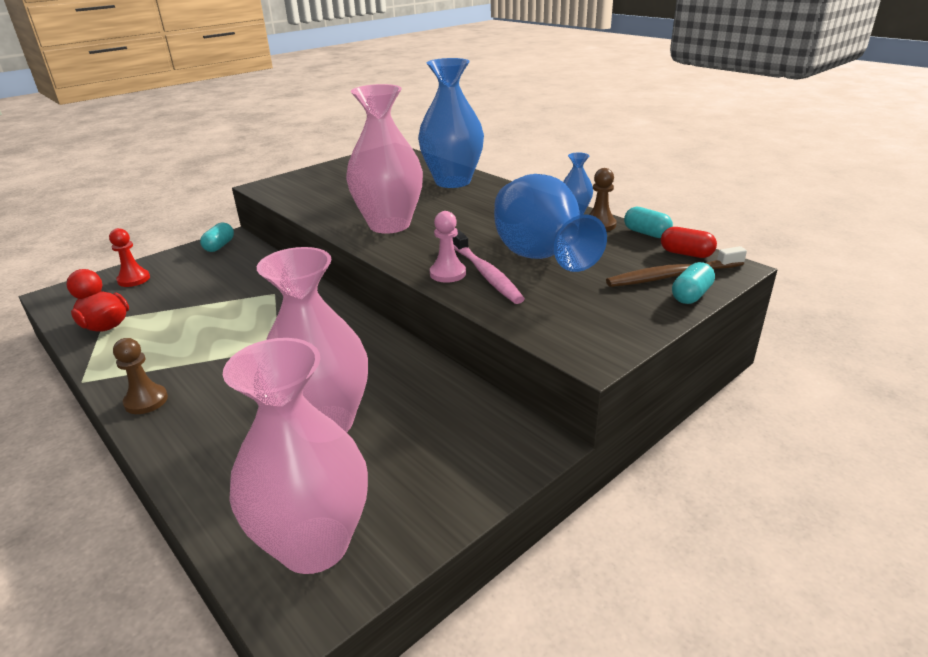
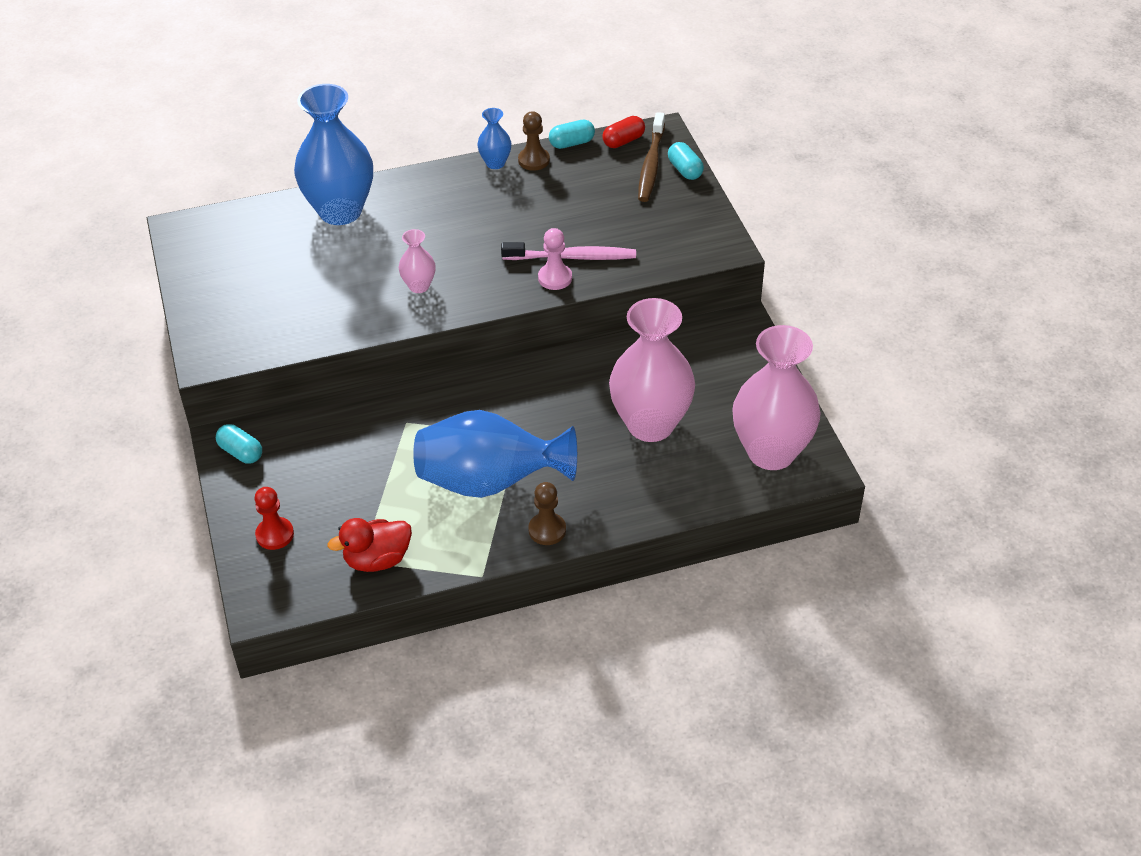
camera: 65 degrees left, 15 degrees up
(389, 225) = (419, 286): pink vase -> pink vase, size x0.45
(539, 258) = (568, 218): blue vase -> blue vase (490, 482)

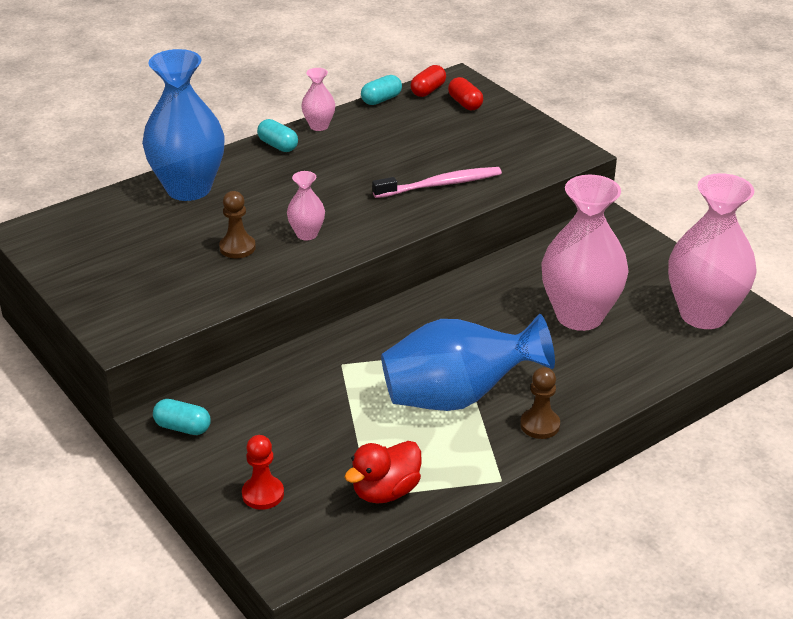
camera: 20 degrees left, 10 degrees down
(495, 163) = (319, 126): blue vase -> pink vase
(534, 160) = (354, 118): brown pawn -> brown pawn (237, 248)
(555, 278) = (435, 204): pink pawn -> none
(651, 164) = (465, 103): brown toothbrush -> red capsule
(685, 170) = (498, 102): turquoise capsule -> turquoise capsule (278, 146)

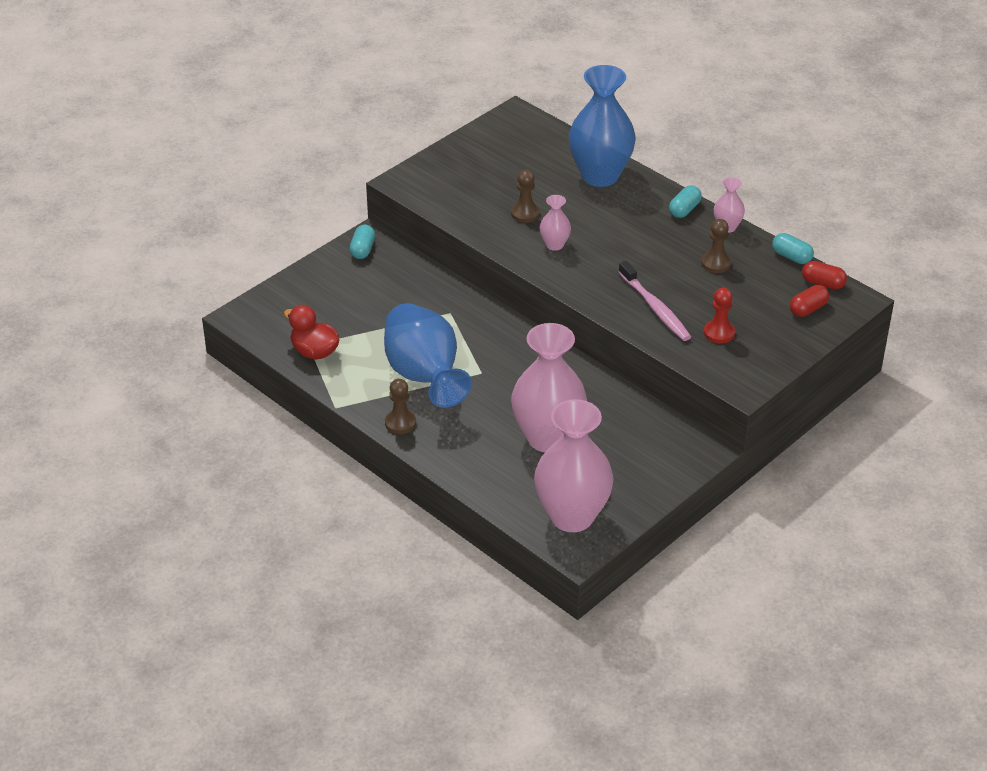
camera: 80 degrees right, 5 degrees up
(263, 494) = (303, 296): red pawn -> red pawn (719, 333)
(377, 140) = (716, 263): none -> brown pawn

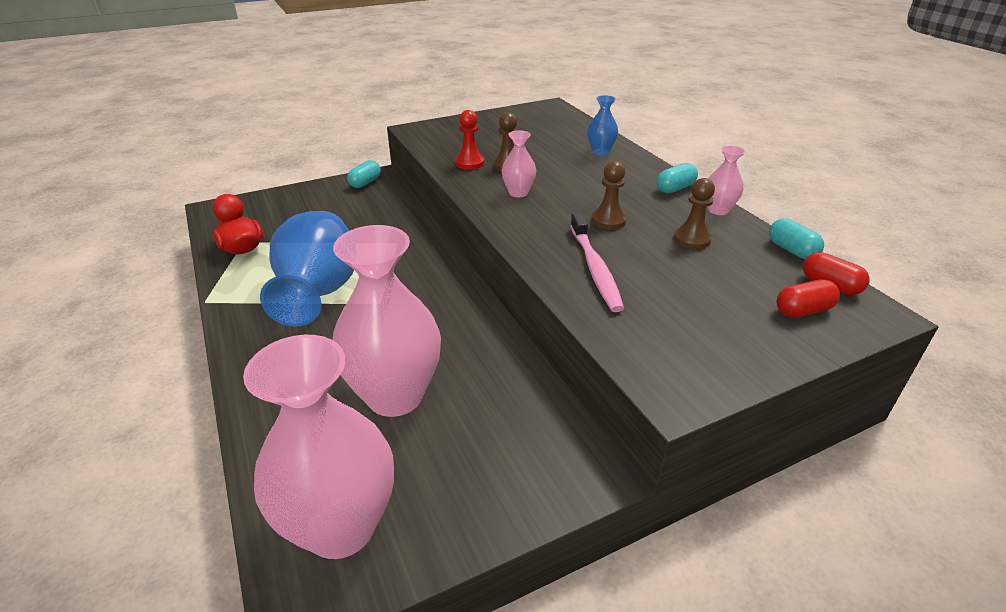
camera: 20 degrees right, 5 degrees down
(400, 423) = (249, 334): brown pawn -> brown pawn (608, 220)
(600, 175) = (600, 152): blue vase -> blue vase, size x0.45
(719, 333) = (665, 313): red pawn -> red pawn (469, 163)

